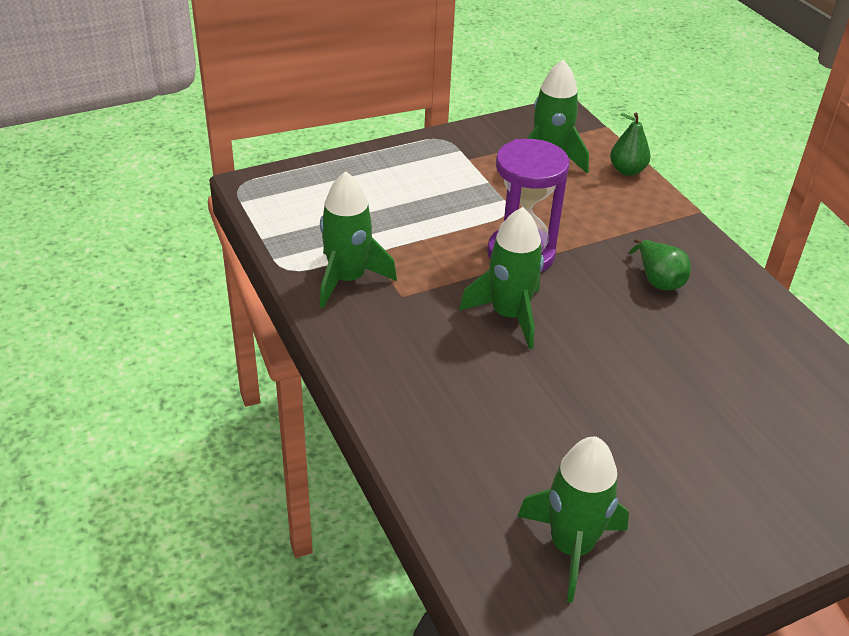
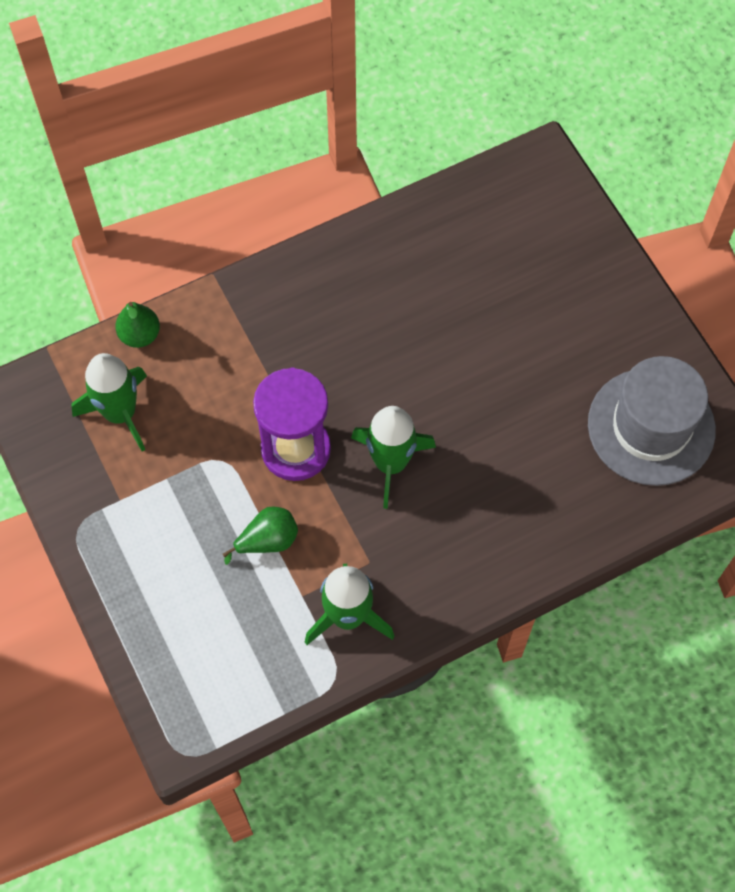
camera: 90 degrees left, 25 degrees up
(571, 547) = (651, 426): green rocket -> grey hat
(658, 280) = (328, 328): green pear -> green pear (267, 541)

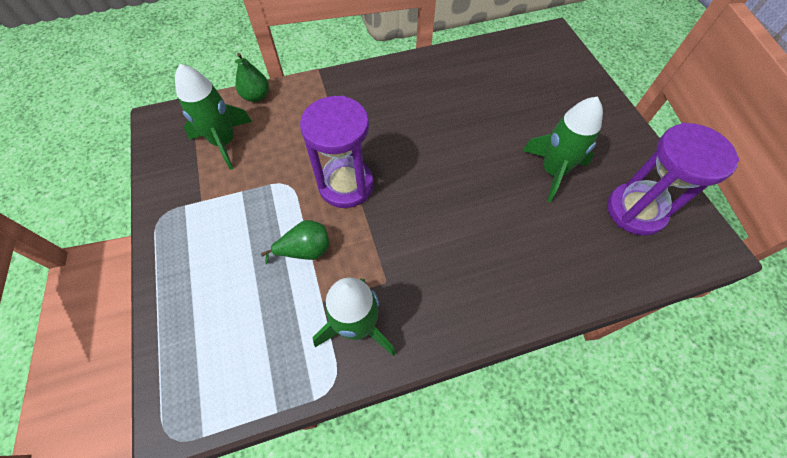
camera: 10 degrees right, 5 degrees down
(390, 463) = (418, 206): green rocket -> green rocket (552, 171)
(651, 426) = (635, 211): grey hat -> purple hourglass

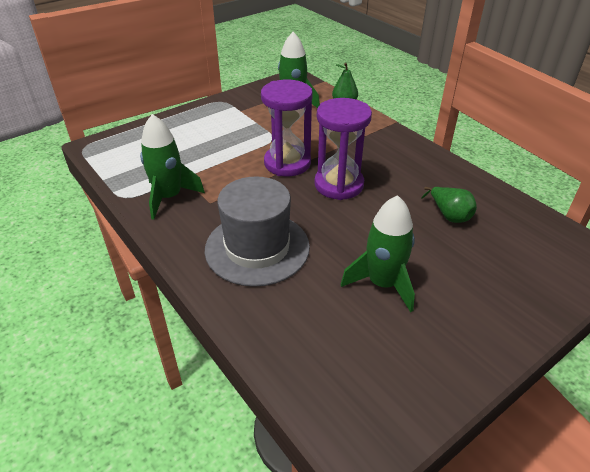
camera: 70 degrees right, 20 degrees down
(305, 250) = (221, 160): green pear -> green pear (449, 215)
(480, 254) = (257, 248): none -> grey hat
(635, 211) = (370, 362): purple hourglass -> purple hourglass (339, 185)

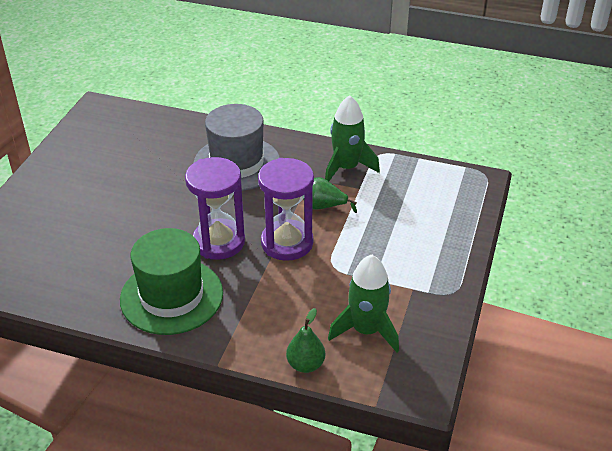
camera: 145 degrees right, 0 degrees up
(382, 284) = (129, 179): green rocket -> none
(403, 164) = (171, 296): none -> green hat
(449, 215) = (100, 255): green pear -> green pear (324, 207)

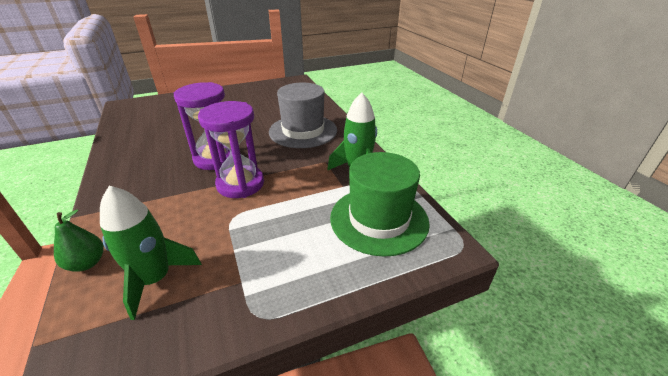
camera: 50 degrees right, 5 degrees down
(171, 296) = (143, 167): green hat -> green hat (379, 219)
(324, 207) = (300, 180): green pear -> none

